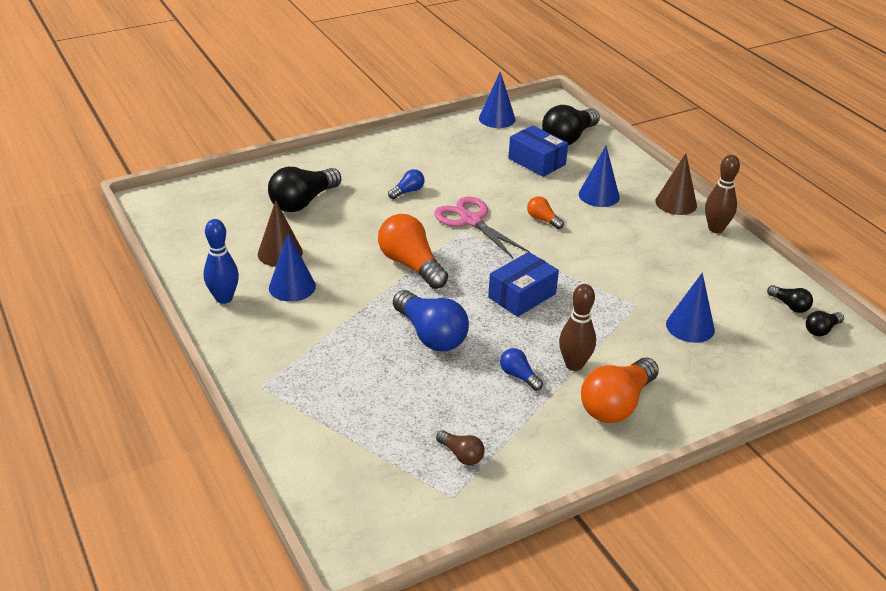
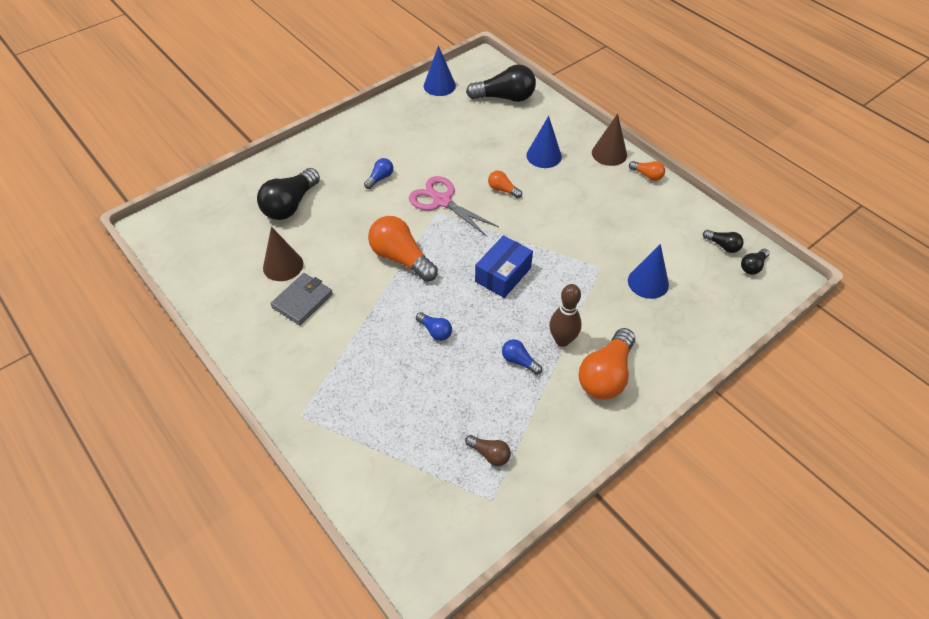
camera: 10 degrees left, 15 degrees up
(224, 298) = (244, 324): blue bowling pin -> none
(292, 287) = (302, 301): blue cone -> grey wallet
(430, 335) = (435, 331): blue light bulb -> blue light bulb, size x0.50
(536, 161) = (483, 127): blue box -> none
(568, 138) = (505, 97): black light bulb -> black light bulb turned 120 degrees counterclockwise
(716, 229) = (647, 175): brown bowling pin -> orange light bulb

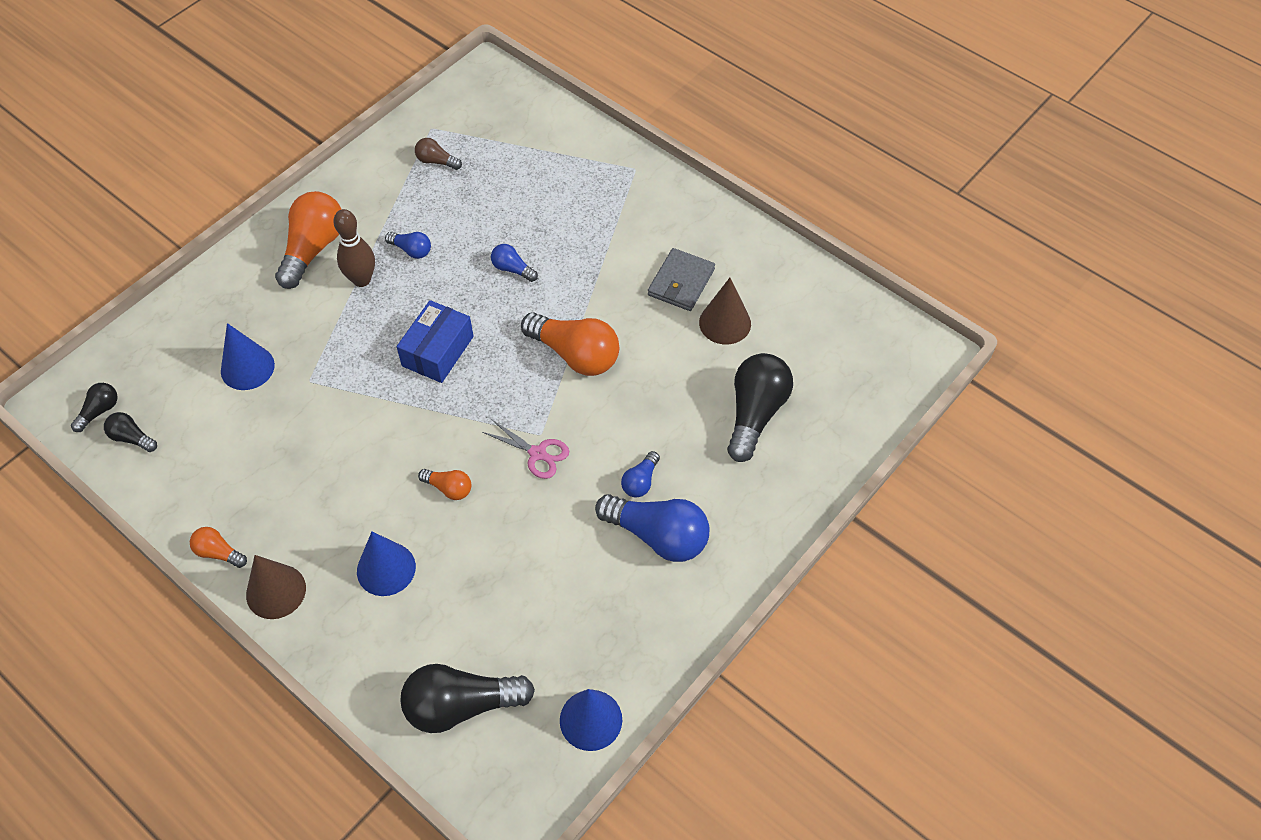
camera: 170 degrees right, 5 degrees up
(379, 151) = (658, 536): none -> blue light bulb
(442, 201) = (537, 453): pink scissors -> pink scissors, size x0.63

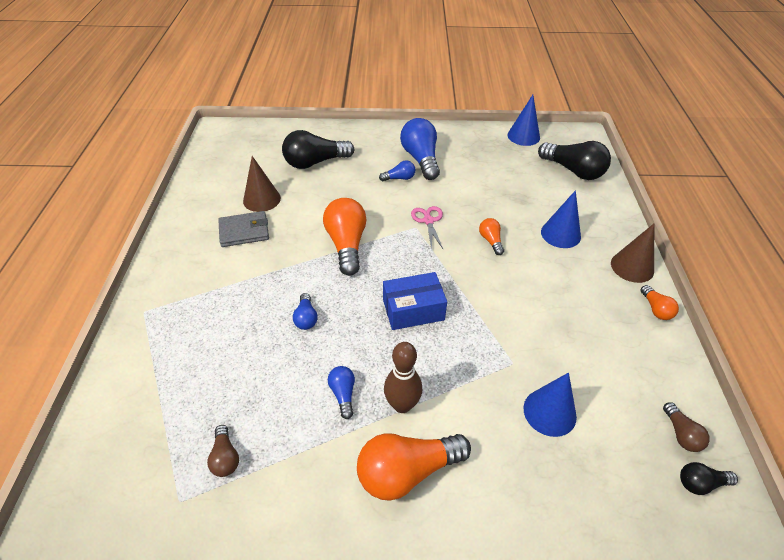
camera: 130 degrees left, 10 degrees down
(132, 438) = (681, 434): black light bulb -> brown light bulb

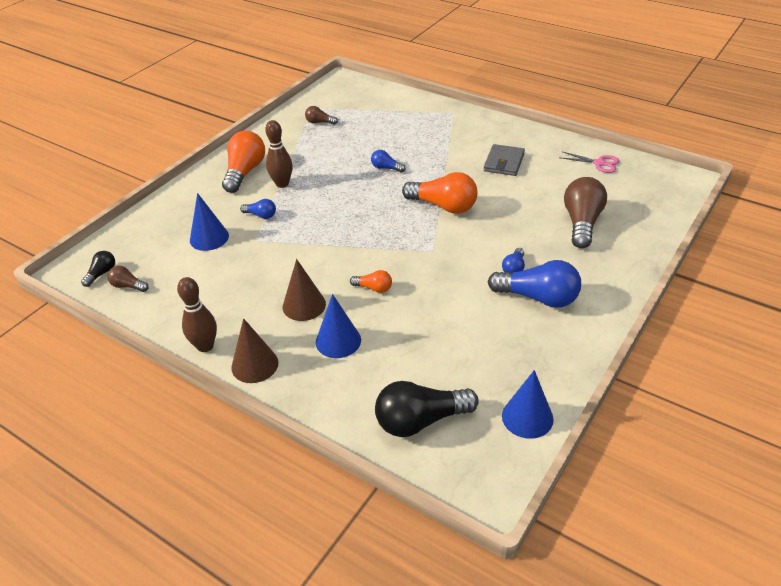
camera: 125 degrees right, 5 degrees down
(261, 199) = (541, 179): brown cone -> brown cone (304, 305)
(315, 162) = (582, 223): black light bulb -> brown light bulb
(343, 394) = (313, 166): blue light bulb -> blue light bulb (261, 215)
(413, 310) = (345, 214): blue box -> none
(428, 221) = (433, 261): pink scissors -> pink scissors (599, 163)
(655, 309) = (205, 346): orange light bulb -> brown bowling pin

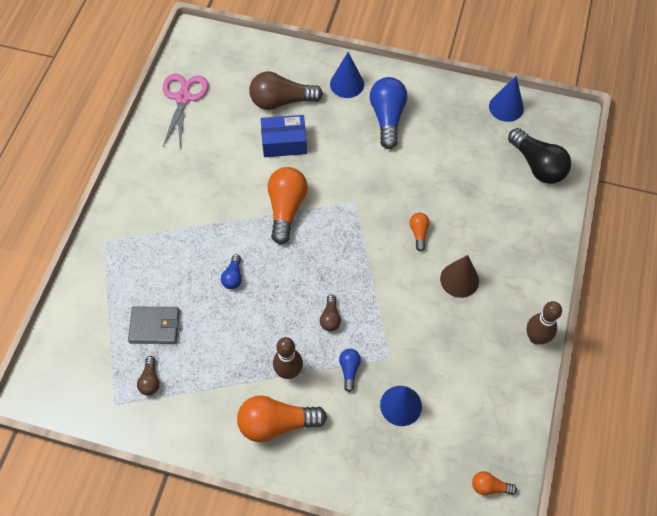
camera: 110 degrees left, 20 degrees up
(102, 273) = (489, 486): black light bulb -> orange light bulb
(128, 286) = (495, 448): brown light bulb -> brown light bulb (330, 318)
(255, 365) = (537, 290): brown cone -> none
(338, 341) = (488, 240): blue cone -> blue cone (347, 84)
(504, 162) = (199, 173): grey wallet -> grey wallet (154, 326)
(514, 268) = (358, 139): blue light bulb -> none
(524, 216) = (284, 142): none -> blue box
(599, 163) = (183, 98): pink scissors -> pink scissors, size x1.59

